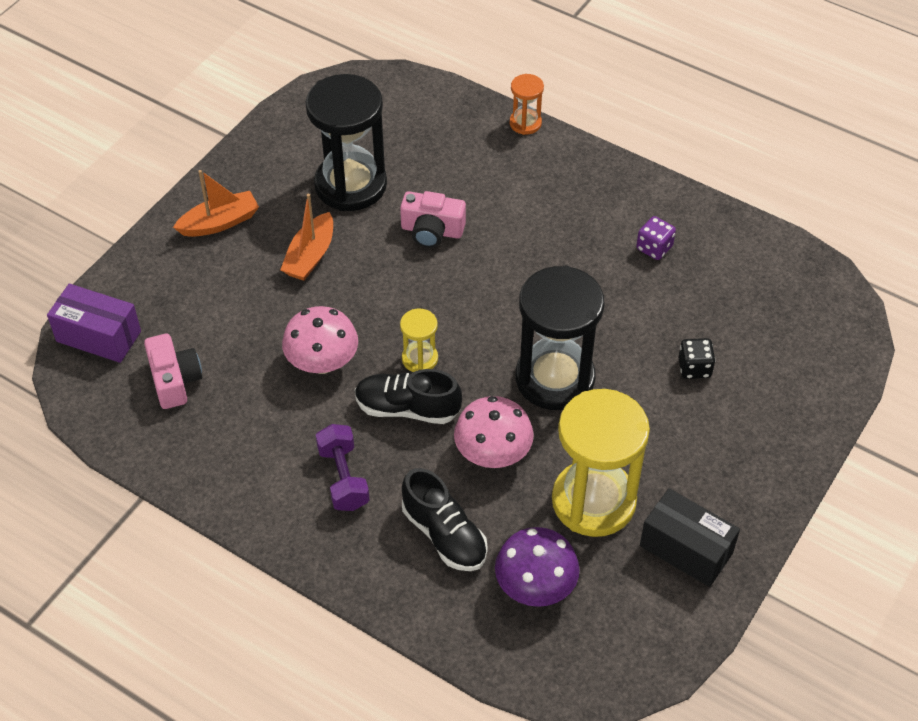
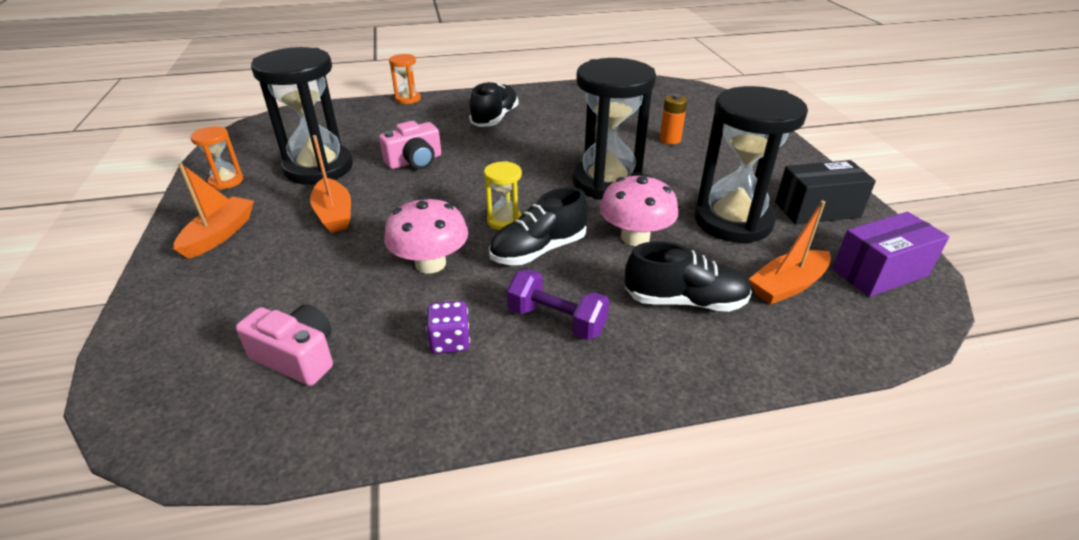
camera: 45 degrees left, 15 degrees down
(98, 336) = (159, 377): purple box -> purple box (880, 272)
(272, 155) = (226, 181): none -> orange hourglass
(535, 586) = (787, 286): purple mushroom -> orange boat
(570, 214) = (495, 118): none -> black shoe
(593, 501) = (733, 221): yellow hourglass -> black hourglass
(654, 248) = (564, 110): purple dice -> purple dice (450, 341)
(694, 368) = (670, 139): black dice -> orange battery

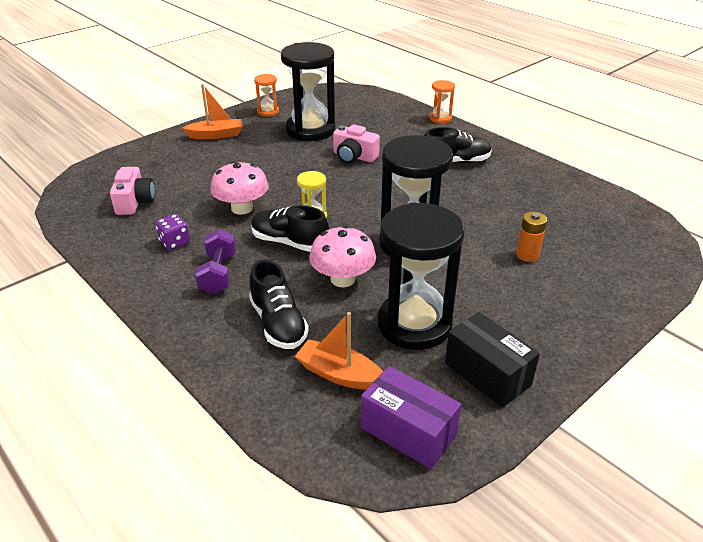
camera: 60 degrees right, 0 degrees up
(334, 214) = (265, 157): orange boat -> none

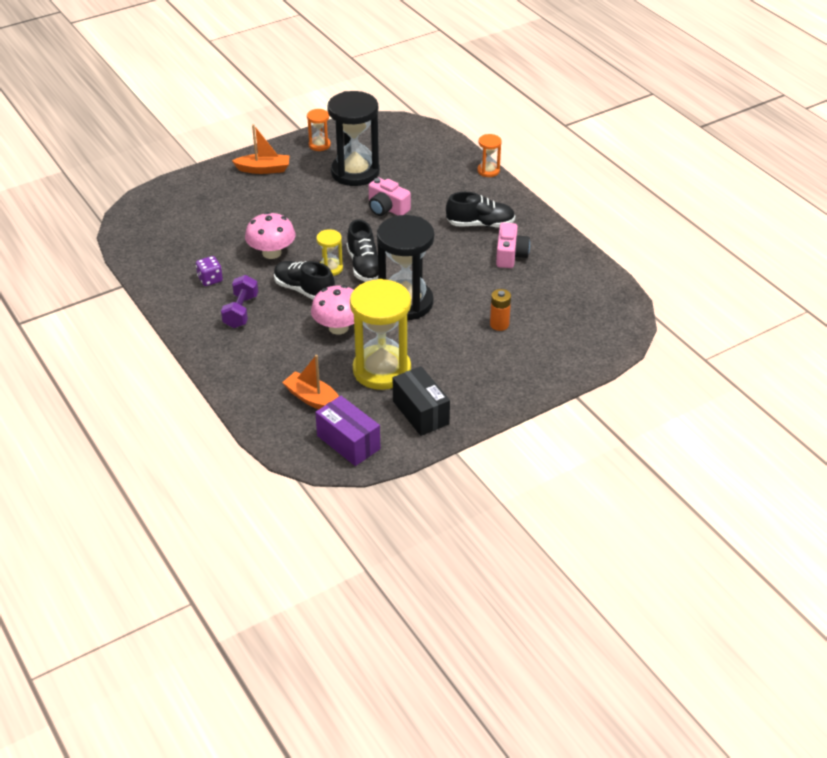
camera: 10 degrees right, 5 degrees up
(135, 202) = (181, 236): pink camera -> pink camera (510, 255)
(278, 323) = (278, 357): black shoe -> black shoe (364, 266)
(414, 324) = (382, 370): black hourglass -> yellow hourglass

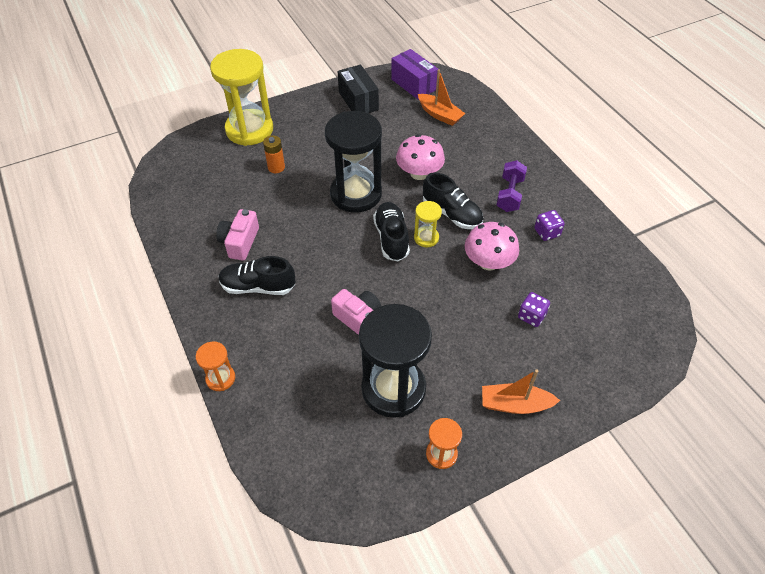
camera: 175 degrees left, 10 degrees up
(240, 218) = (531, 316): none -> purple dice
(382, 370) = (384, 134): yellow hourglass -> yellow hourglass (249, 130)

